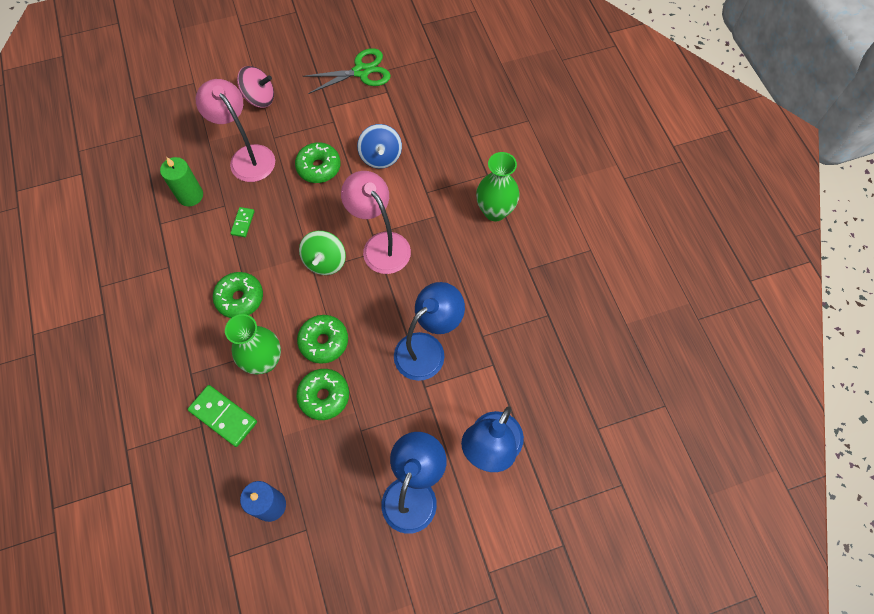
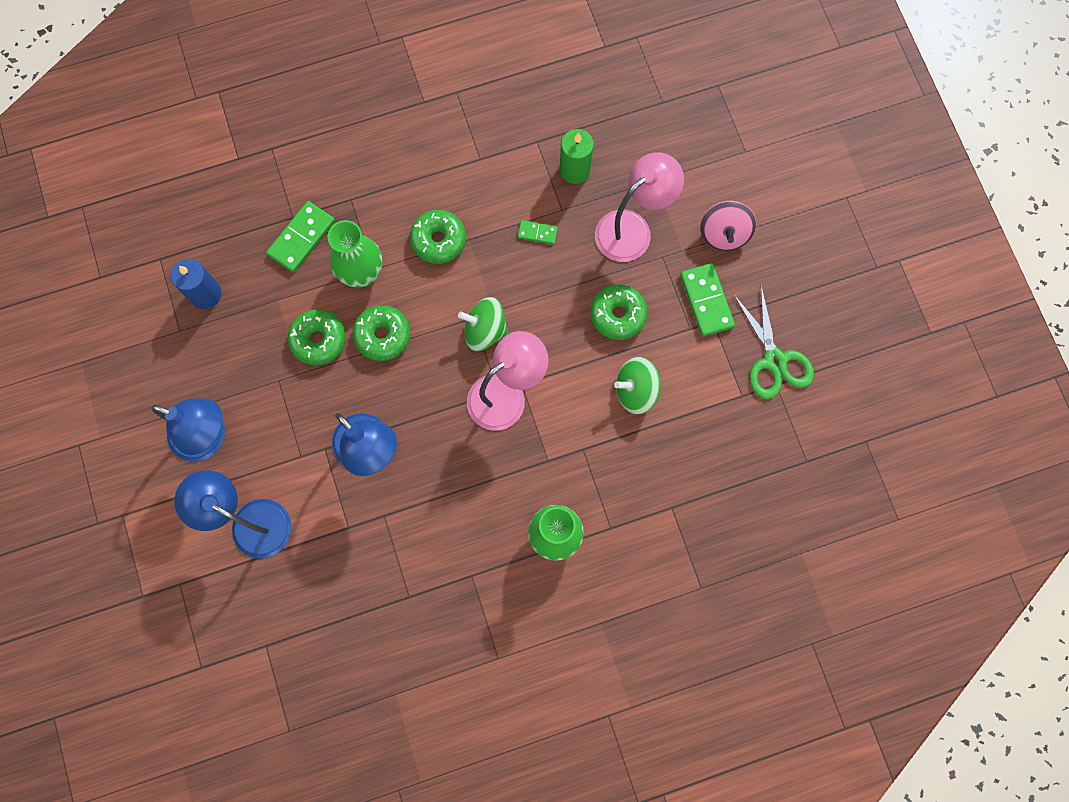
camera: 90 degrees right, 10 degrees up
(312, 110) = (706, 301): none -> green domino
(381, 157) = (636, 390): blue spinning top -> green spinning top

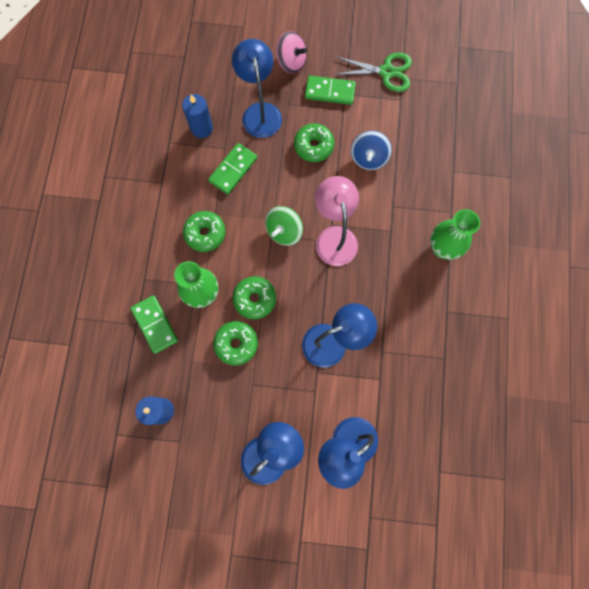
camera: 65 degrees left, 0 degrees up
(537, 233) = (233, 169): green domino -> green domino, size x1.83
(575, 170) = (201, 128): green candle -> blue candle
(632, 228) = (260, 112): pink lamp -> blue lamp
(636, 390) = (368, 158): green spinning top -> blue spinning top

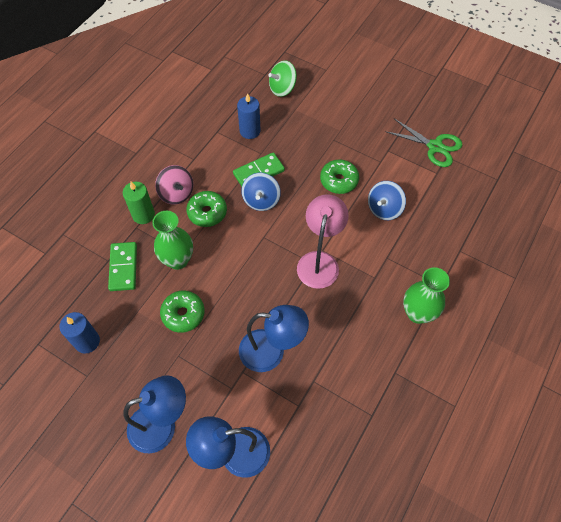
camera: 25 degrees right, 15 degrees down
(144, 263) = (143, 215): none -> green candle
(250, 198) = (261, 200): none -> blue spinning top
(255, 299) = (220, 283): green donut -> none
(260, 112) = (306, 137): blue lamp -> none
(284, 231) = (276, 238): green spinning top -> green spinning top (282, 88)
(291, 62) = (353, 110): pink spinning top -> pink spinning top (176, 193)
(330, 92) = (375, 144): green domino -> none

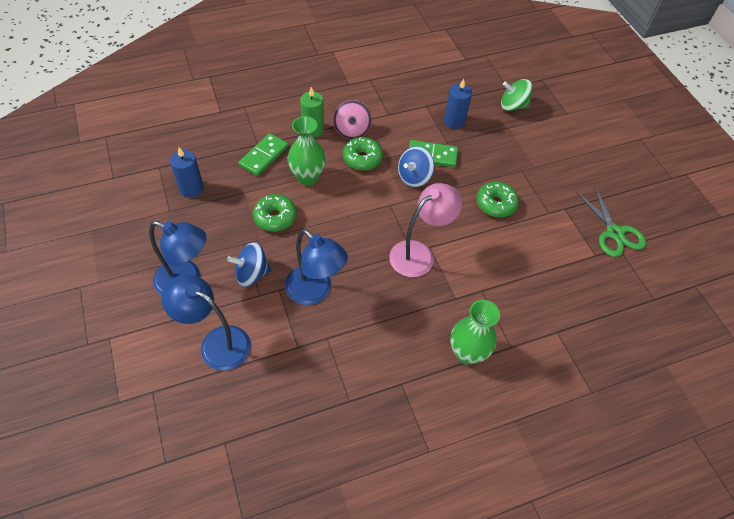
camera: 35 degrees right, 5 degrees down
(384, 209) = (516, 251): blue spinning top -> blue spinning top (251, 274)

